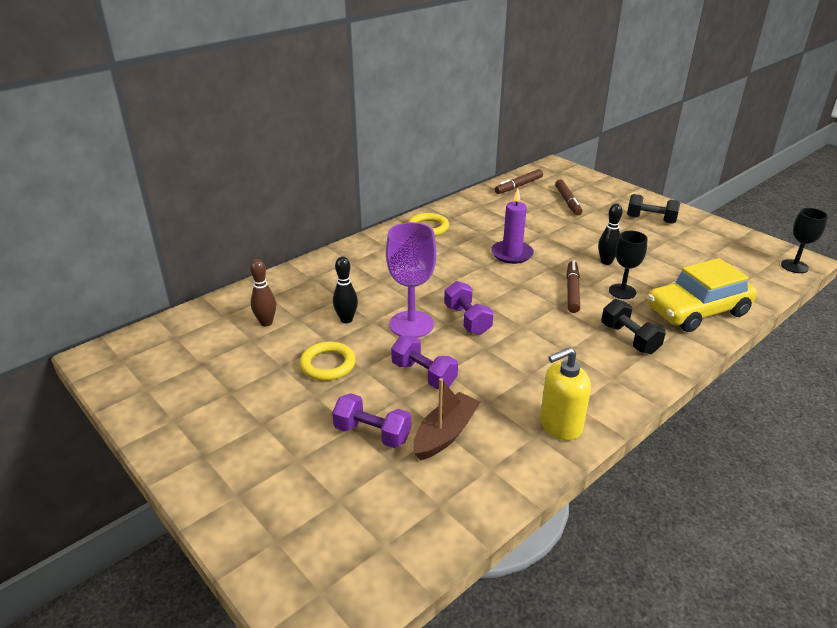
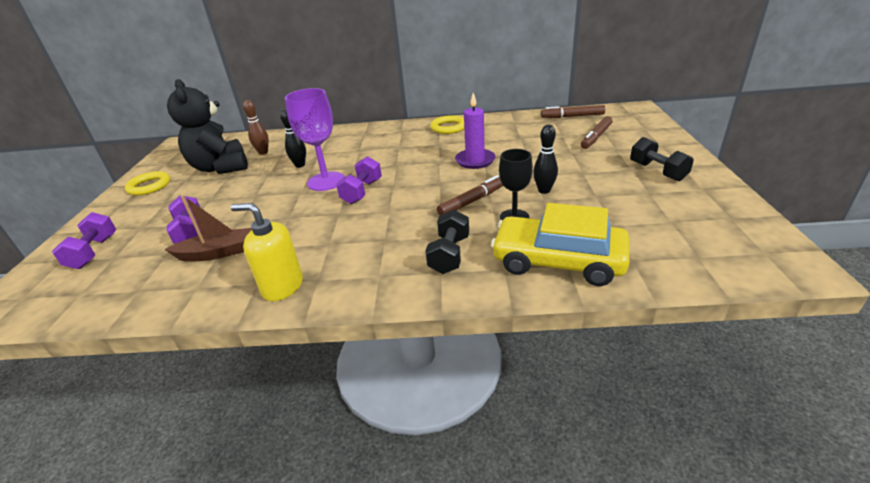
camera: 45 degrees right, 0 degrees up
(247, 360) = (220, 167): none -> black teddy bear
(328, 364) = (245, 185): yellow ring -> yellow ring (149, 186)
(424, 375) = (275, 213): purple dumbbell -> purple dumbbell (94, 252)
(794, 266) = (773, 269): black goblet -> none

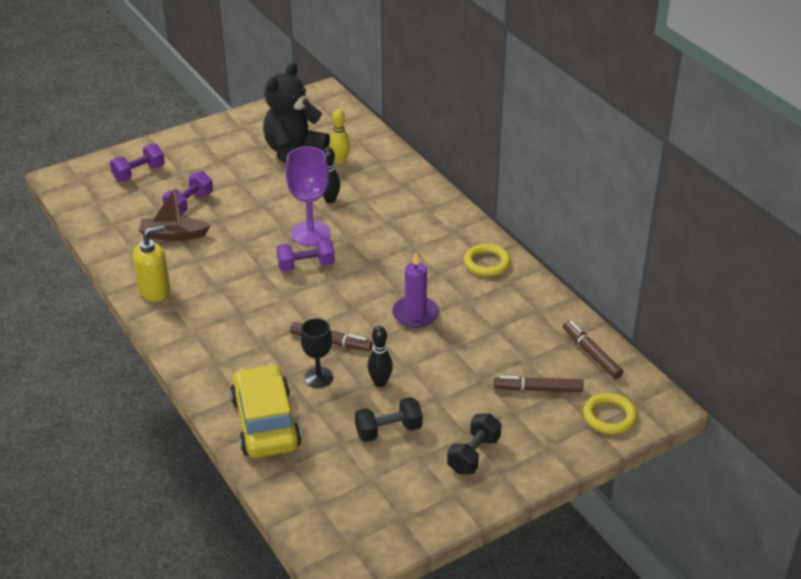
camera: 55 degrees right, 5 degrees up
(149, 186) = (237, 133): yellow ring -> yellow ring (609, 416)
(218, 253) = (173, 235): brown boat -> brown boat turned 135 degrees clockwise
(263, 152) = (340, 161): brown bowling pin -> yellow bowling pin
(282, 286) = (155, 290): yellow soap dispenser -> yellow soap dispenser turned 75 degrees clockwise
(449, 254) = (240, 359): black dumbbell -> black dumbbell (388, 430)

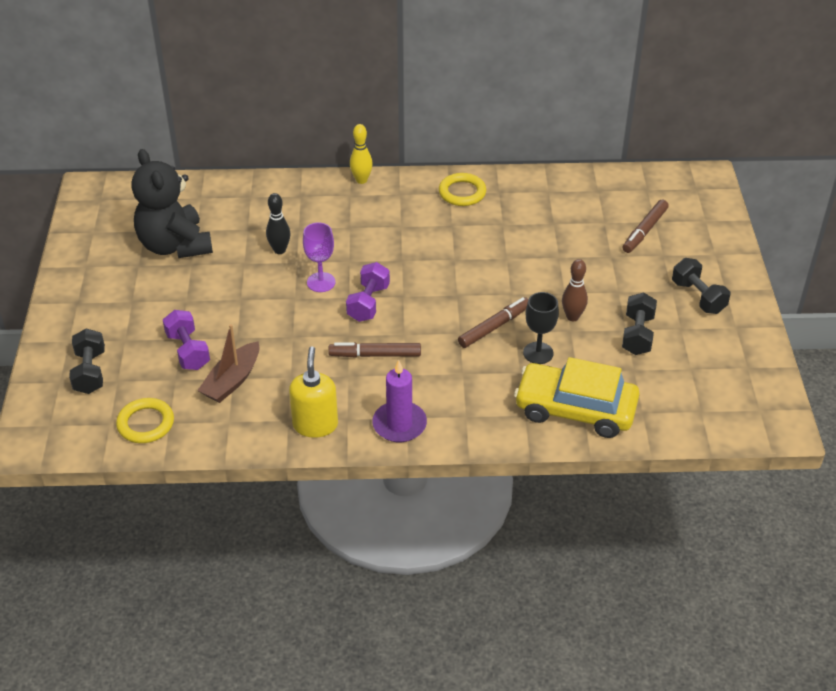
camera: 60 degrees left, 5 degrees up
(139, 173) = (90, 372): purple dumbbell -> black dumbbell
(310, 233) = (321, 282): purple goblet -> purple goblet, size x0.64
(340, 161) = (221, 220): yellow bowling pin -> yellow bowling pin (361, 180)
(380, 382) = (572, 317): black bowling pin -> brown bowling pin
(415, 314) = (497, 261): purple candle -> purple candle (399, 424)
(591, 354) = (623, 186): brown marker -> brown marker (375, 355)
(609, 416) = (701, 208): yellow ring -> yellow ring (146, 423)

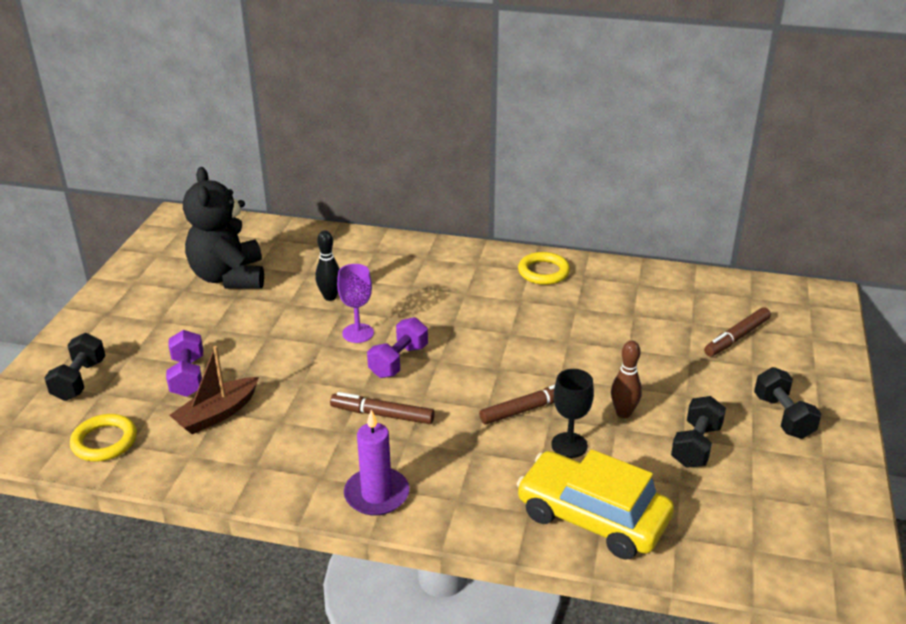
camera: 15 degrees right, 10 degrees down
(315, 424) = (282, 477): yellow soap dispenser -> none
(361, 180) = (443, 246): yellow bowling pin -> none

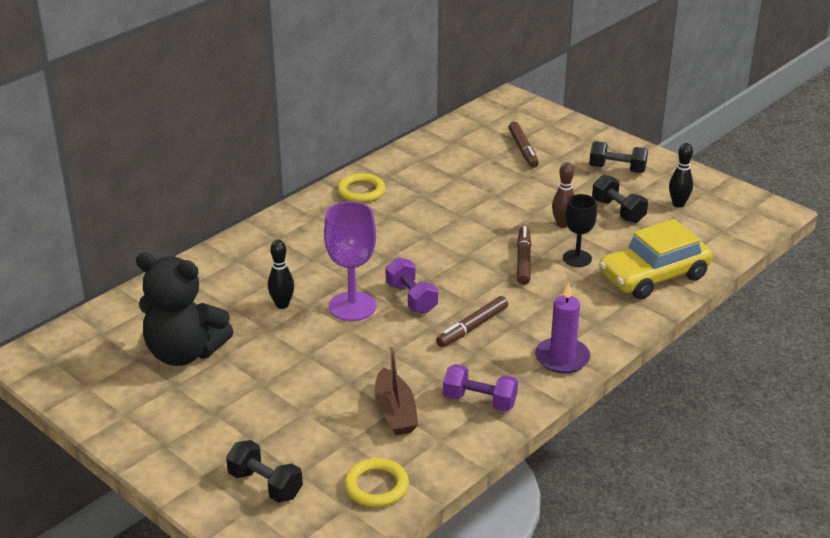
camera: 60 degrees left, 0 degrees up
(188, 377) = (324, 416): purple dumbbell -> purple dumbbell (479, 401)
(358, 333) = (352, 306): purple goblet -> purple goblet, size x1.56
(767, 490) = (678, 204): none -> black bowling pin

